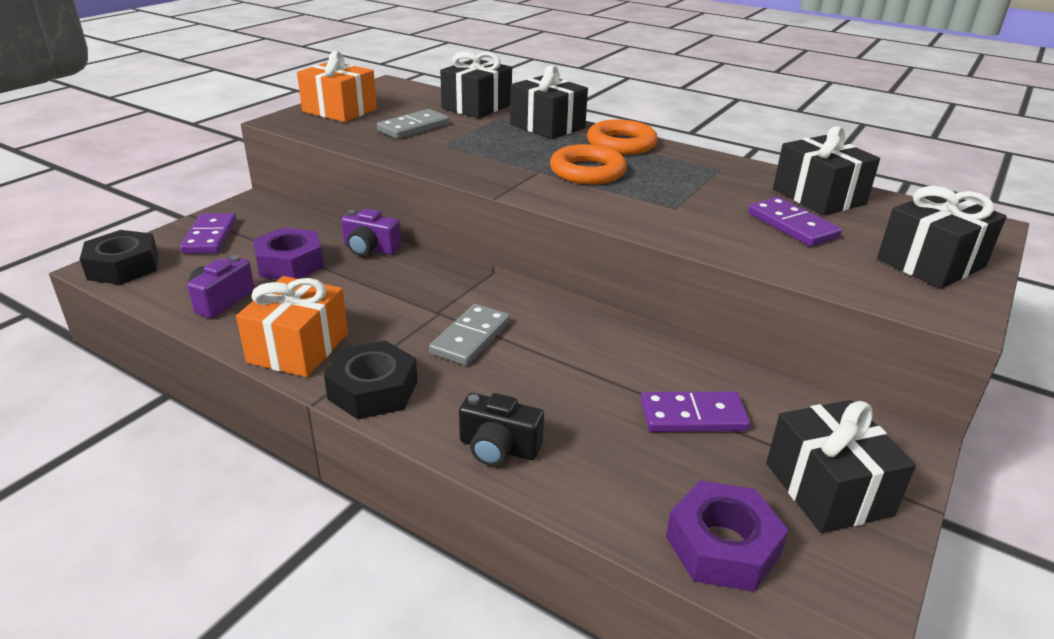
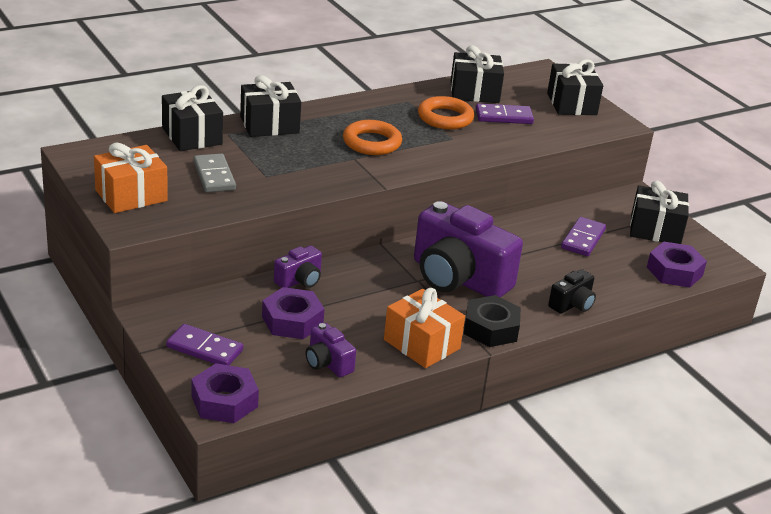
camera: 65 degrees left, 0 degrees up
(123, 266) = (224, 401): black nut -> purple nut
(470, 337) = (458, 278): grey domino -> purple camera
(621, 144) = (334, 113): orange ring -> orange ring (445, 118)

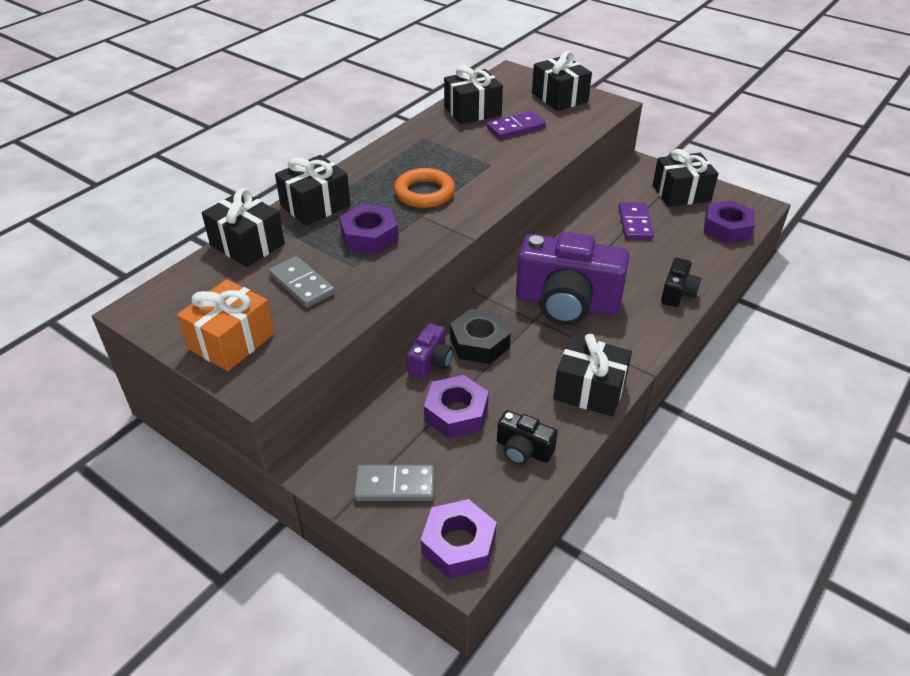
camera: 20 degrees left, 10 degrees up
(204, 349) = (395, 485): purple domino -> grey domino
(296, 160) = (369, 237): none -> purple nut
(327, 363) = (523, 450): purple camera -> black camera
(422, 344) = (589, 390): orange gift -> black gift
(445, 118) = (468, 145): orange ring -> none
(490, 328) = (633, 347): black nut -> black nut (479, 343)

